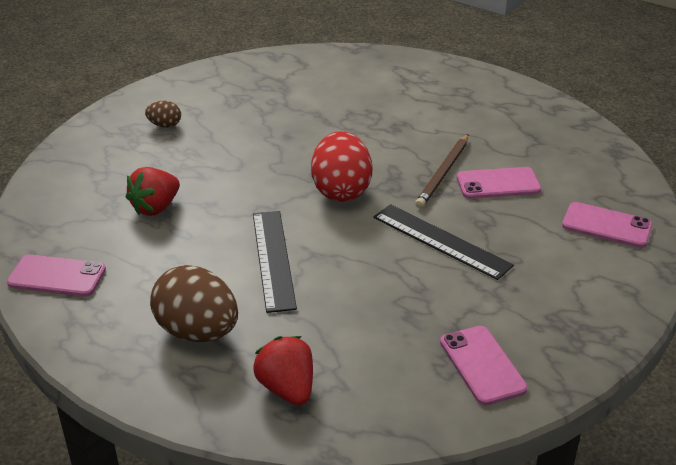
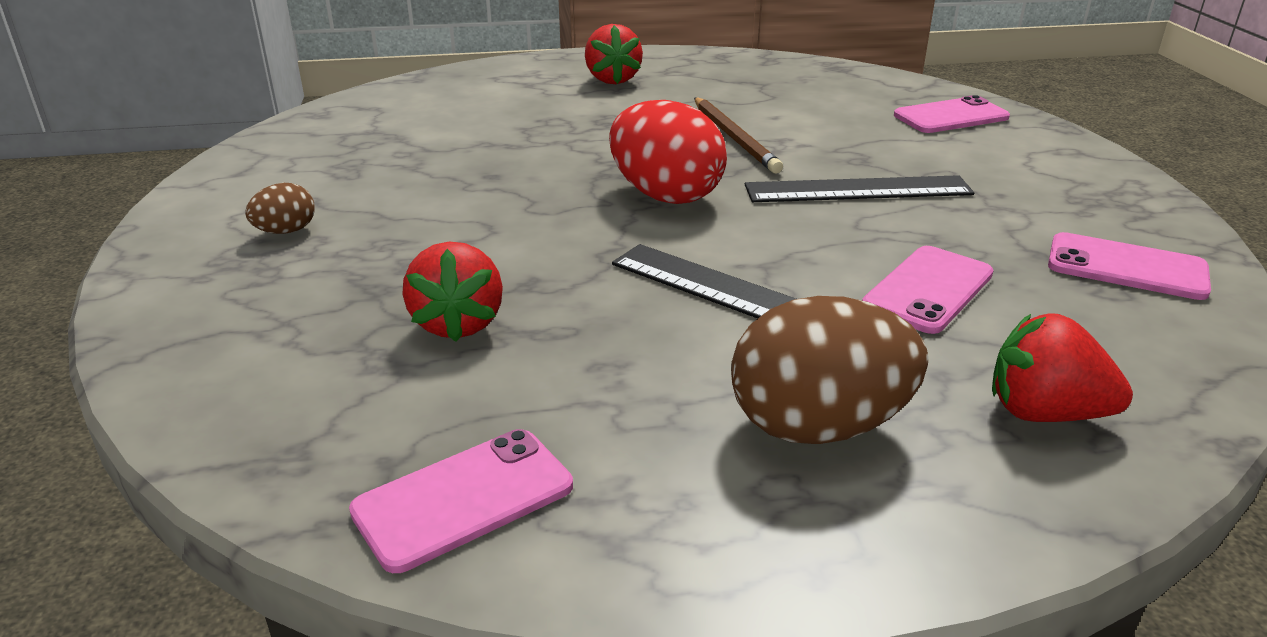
camera: 45 degrees left, 5 degrees down
(455, 98) = (612, 79): none -> red strawberry
(498, 184) = (801, 125): pink phone -> pink phone (928, 290)

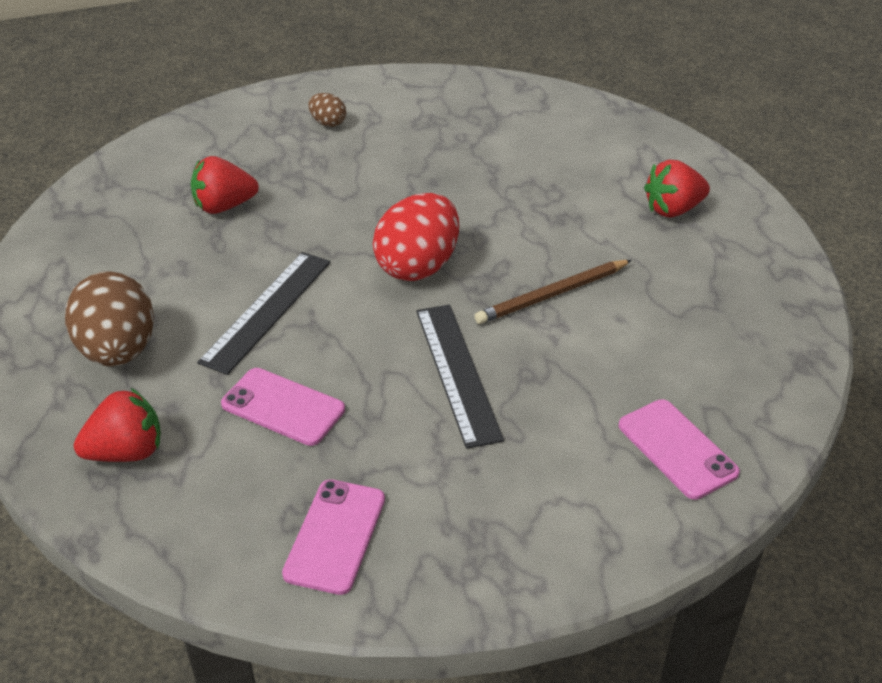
camera: 80 degrees right, 10 degrees up
(463, 498) = (70, 237): pink phone -> none
(1044, 413) = (127, 452): red strawberry -> red strawberry turned 60 degrees clockwise

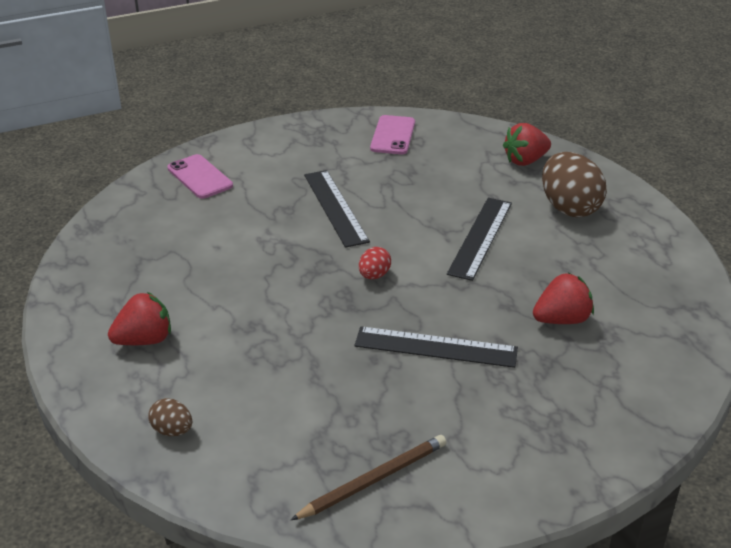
camera: 175 degrees right, 5 degrees down
(283, 407) = (443, 184): pink phone -> none
(328, 123) = (506, 430): brown egg -> brown egg (172, 430)
(368, 188) = (436, 347): none -> black ruler
(418, 266) = (374, 275): red egg -> red egg, size x0.48
(552, 295) = (266, 259): brown pencil -> brown pencil (373, 480)

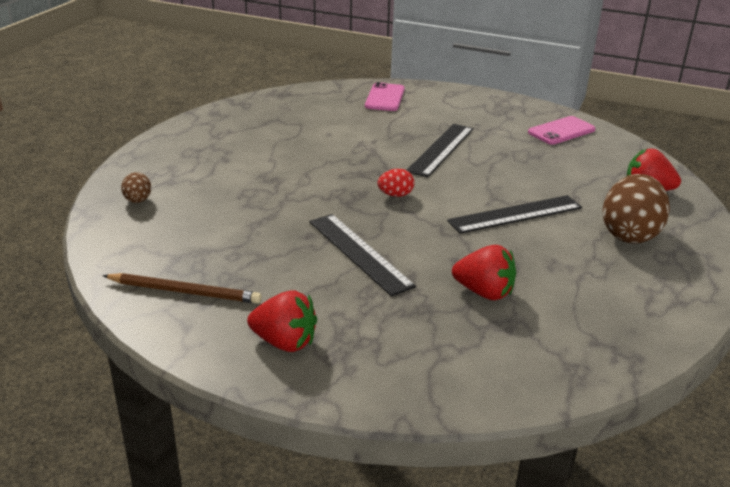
camera: 45 degrees right, 5 degrees down
(144, 340) = (205, 155): red strawberry -> red strawberry (284, 342)

